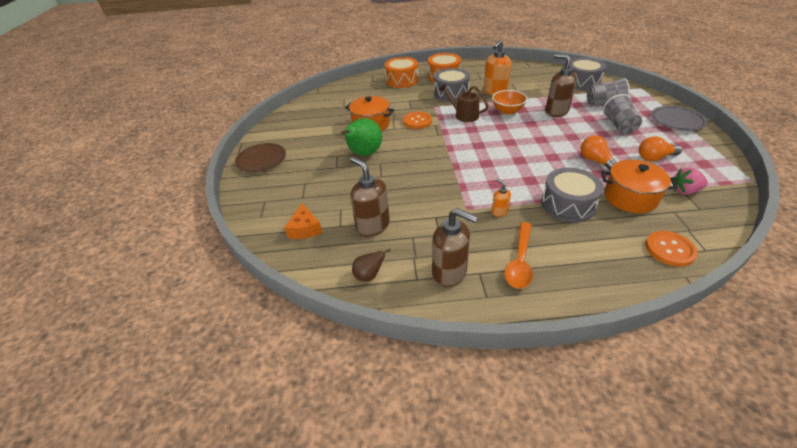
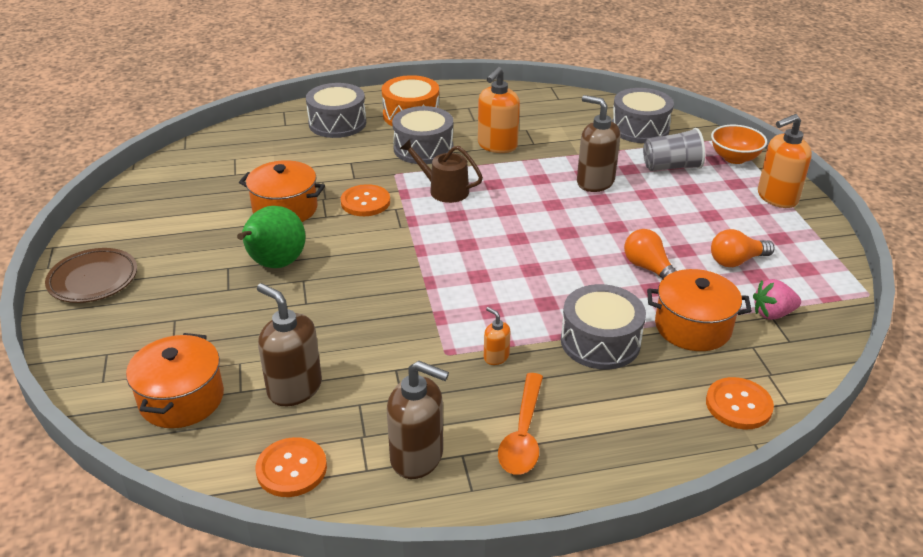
camera: 10 degrees left, 5 degrees down
(305, 229) = (181, 399): orange cheese -> orange pot
(369, 275) = (291, 469): brown pear -> orange button
(402, 80) = (337, 123): orange drum -> grey drum
(507, 111) = (516, 182): orange bowl -> orange bowl (734, 158)
(619, 125) = (690, 206): grey cup -> none
(676, 121) = (776, 197): grey plate -> orange soap dispenser

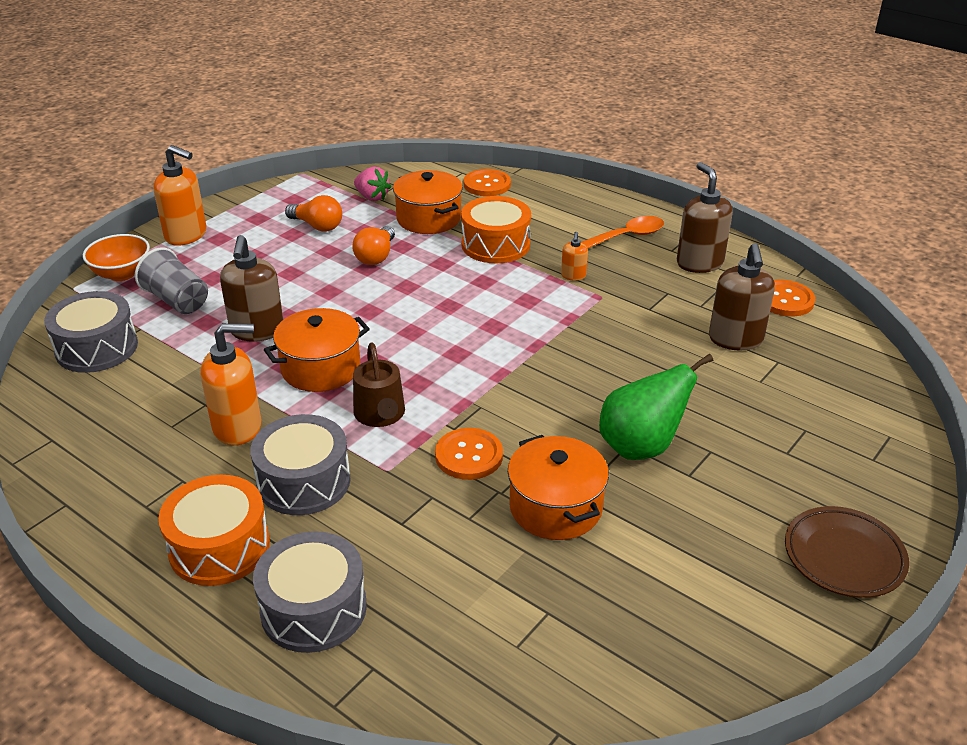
camera: 130 degrees left, 0 degrees up
(181, 399) = (829, 382): orange pot -> orange pot (320, 368)
(600, 341) = (495, 245): grey drum -> orange drum

